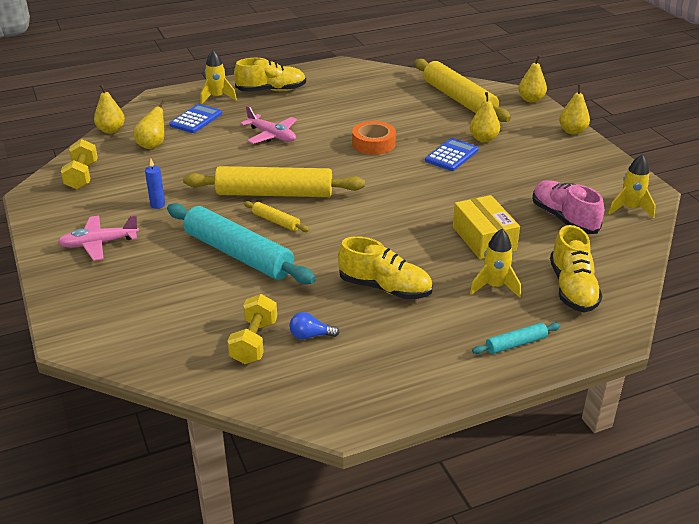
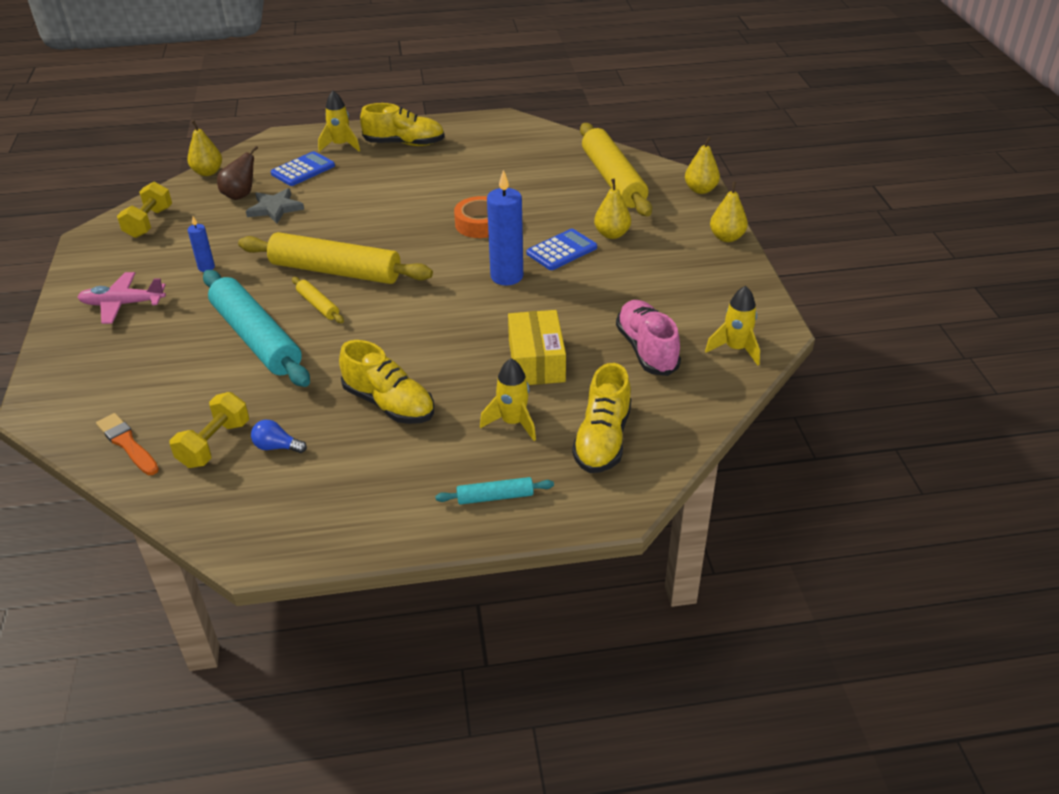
camera: 15 degrees right, 5 degrees up
(152, 145) = (240, 195): yellow pear -> brown pear
(175, 354) = (127, 444): none -> orange brush
(190, 152) = (275, 208): none -> grey star
(271, 135) = (373, 199): pink plane -> none
(420, 180) = (506, 276): none -> blue candle

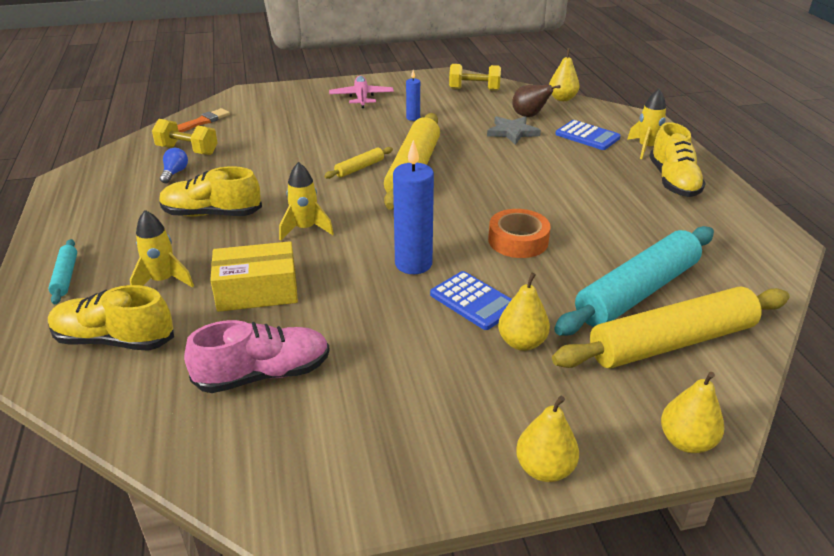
camera: 85 degrees right, 5 degrees down
(256, 338) = (314, 149): turquoise rolling pin -> turquoise rolling pin (637, 292)
(389, 404) = (212, 214): yellow shoe -> yellow shoe turned 60 degrees clockwise
(735, 349) = (251, 463): yellow rocket -> yellow rocket (305, 229)

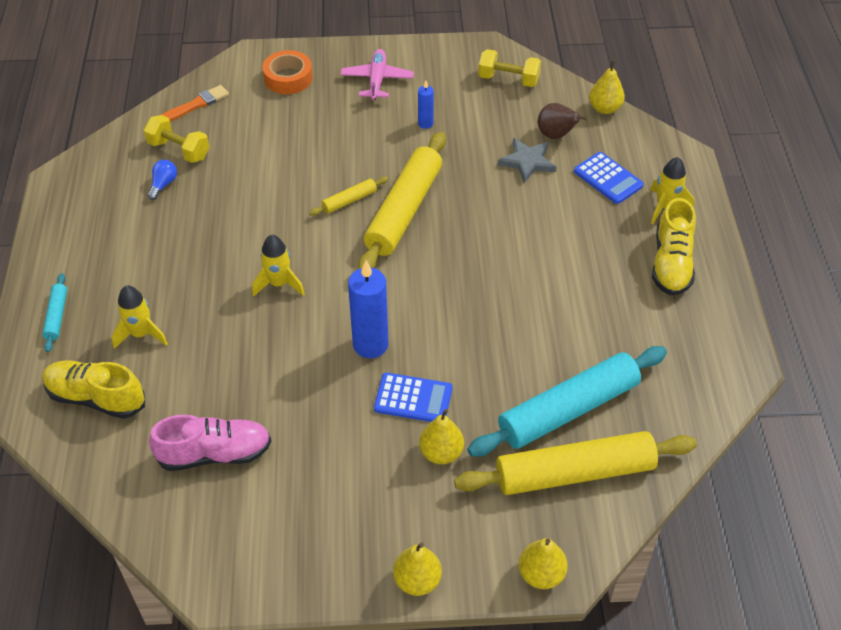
camera: 10 degrees right, 15 degrees up
(212, 214) = (193, 251): yellow shoe -> none
(257, 291) = (222, 358): yellow box -> none
(473, 301) = (413, 398): blue calculator -> blue calculator turned 45 degrees counterclockwise
(518, 241) = (479, 328): orange tape -> orange tape (288, 78)

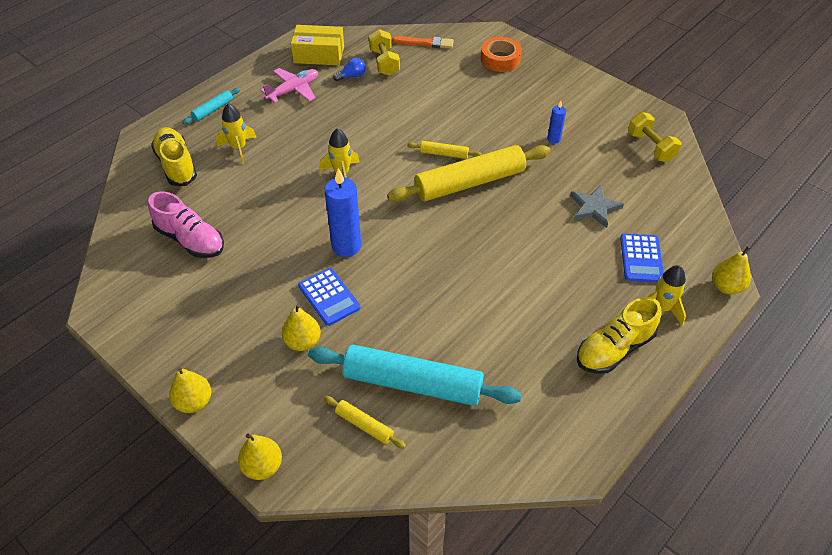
camera: 45 degrees right, 0 degrees up
(98, 185) = (319, 54): none -> yellow box
(377, 80) = (556, 93): pink plane -> pink plane (293, 90)
(556, 135) = (638, 204): brown pear -> none
(574, 472) = (364, 425): yellow rolling pin -> yellow rolling pin, size x0.44
(604, 108) = (702, 210): yellow pear -> yellow pear (726, 287)

